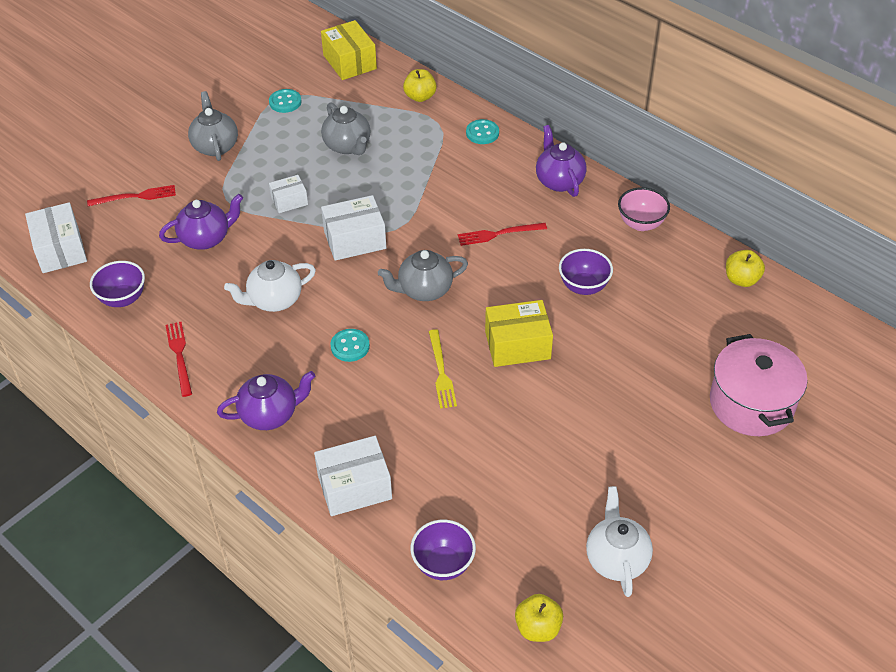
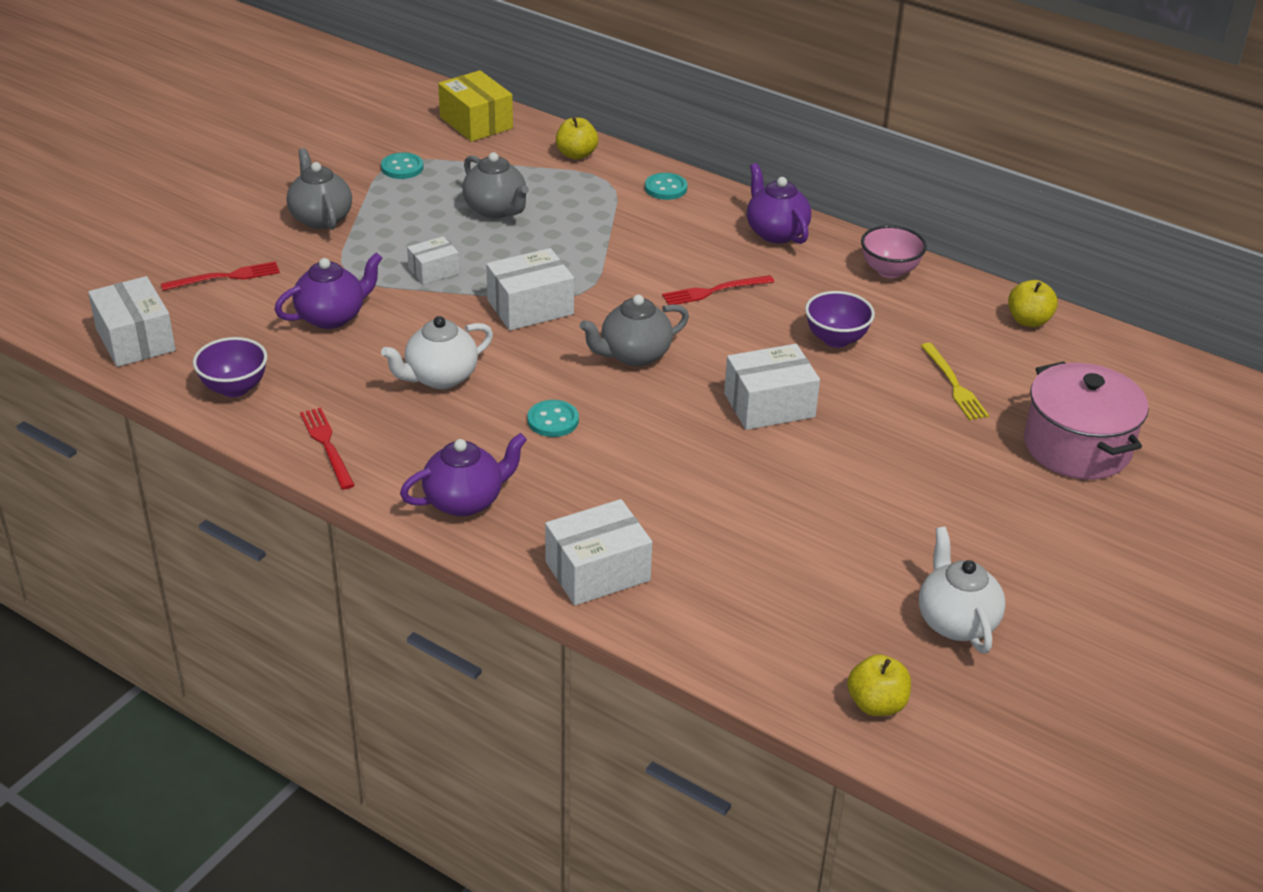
camera: 10 degrees left, 10 degrees down
(441, 372) = (679, 440): yellow fork -> yellow fork (954, 384)
(443, 564) = (735, 645): purple bowl -> none
(517, 345) = (769, 405): yellow box -> white box

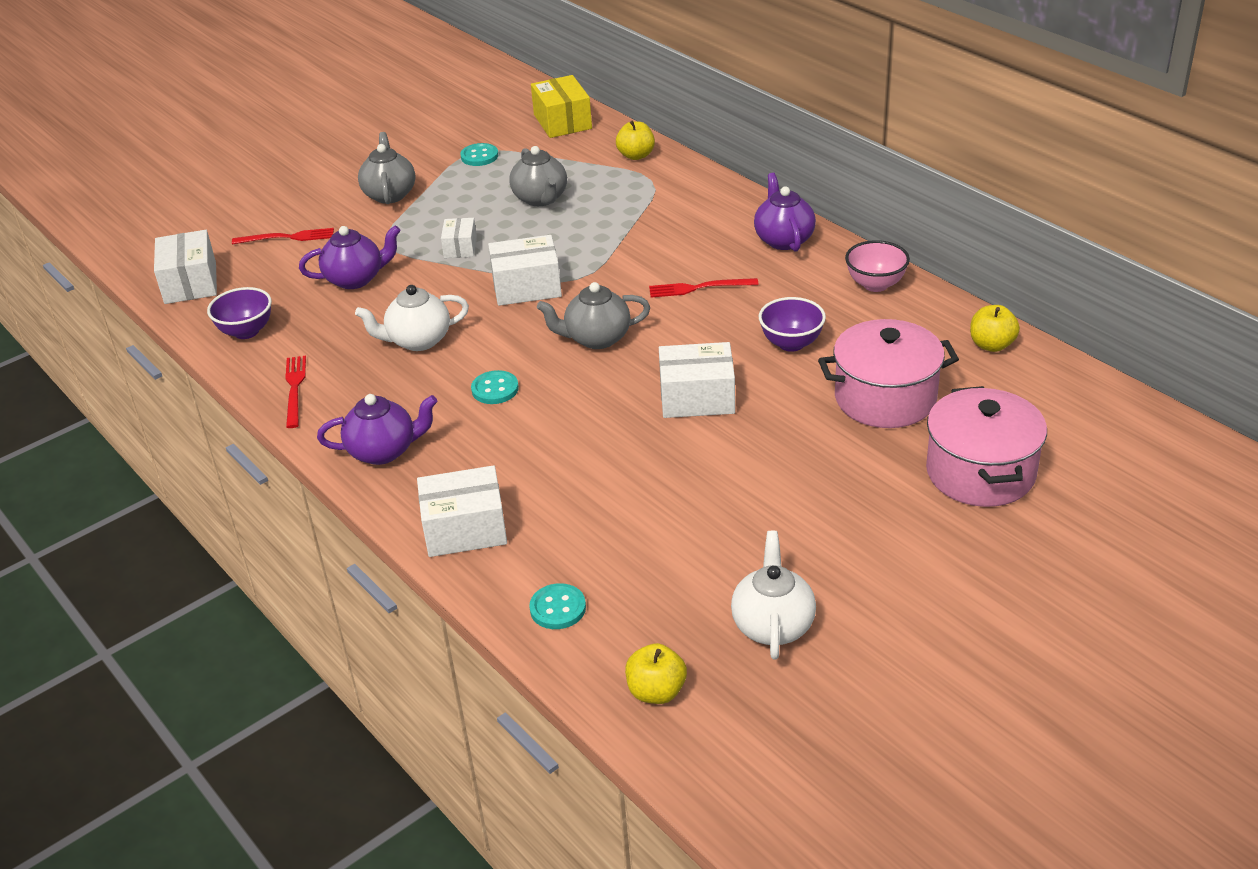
camera: 20 degrees right, 0 degrees up
(433, 271) = (460, 247): white box -> white box turned 75 degrees counterclockwise
(665, 188) = (701, 191): turquoise button -> turquoise button (558, 608)
(954, 384) = (885, 398): yellow fork -> pink pot

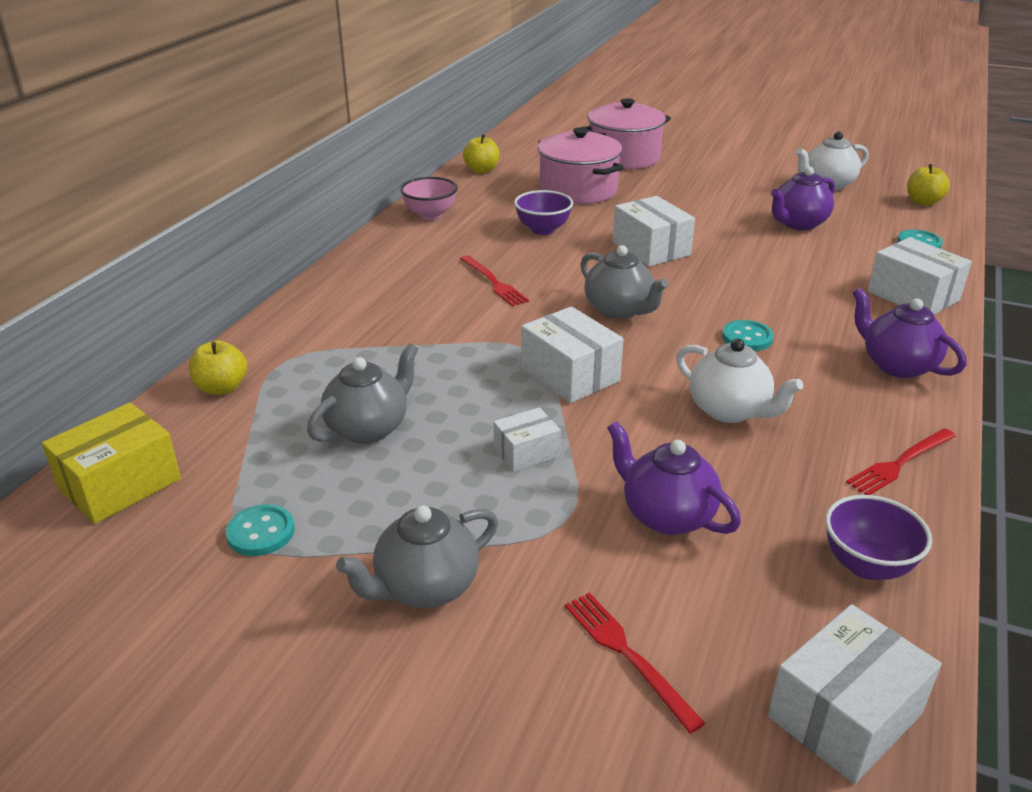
camera: 120 degrees left, 5 degrees down
(783, 240) = (380, 262): purple teapot -> purple teapot (798, 223)

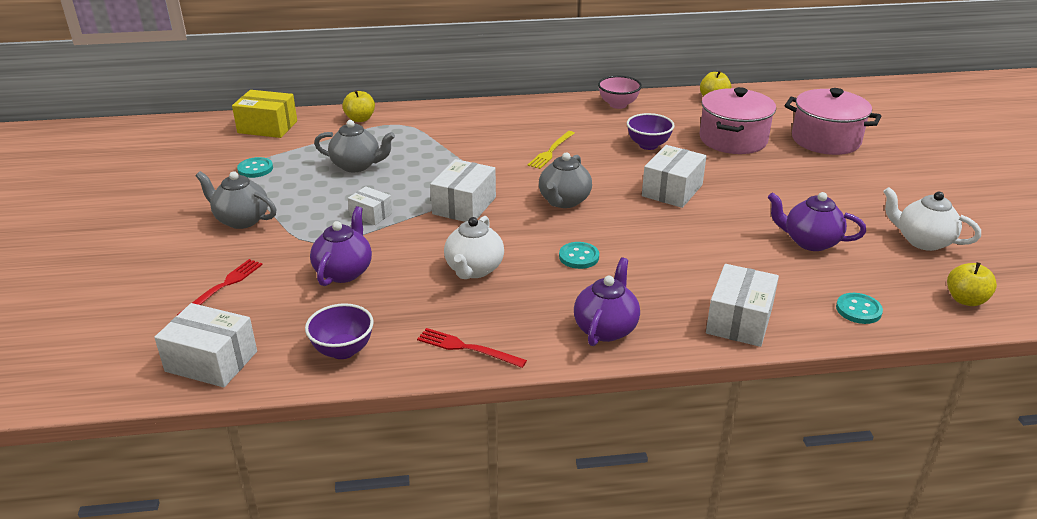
camera: 60 degrees right, 0 degrees up
(494, 282) = (551, 151): red fork -> yellow fork

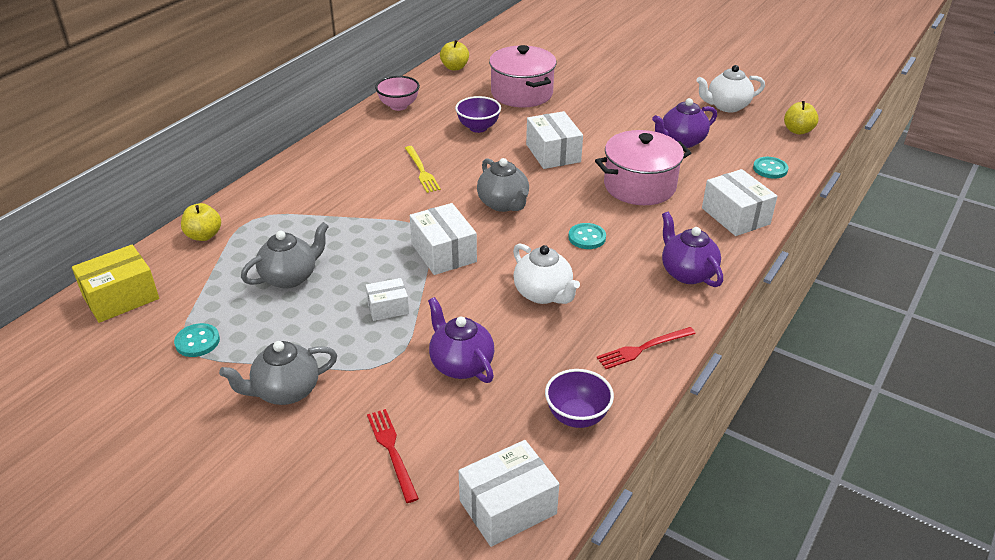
camera: 50 degrees left, 5 degrees up
(825, 140) = (573, 64): pink pot -> pink pot (639, 186)

